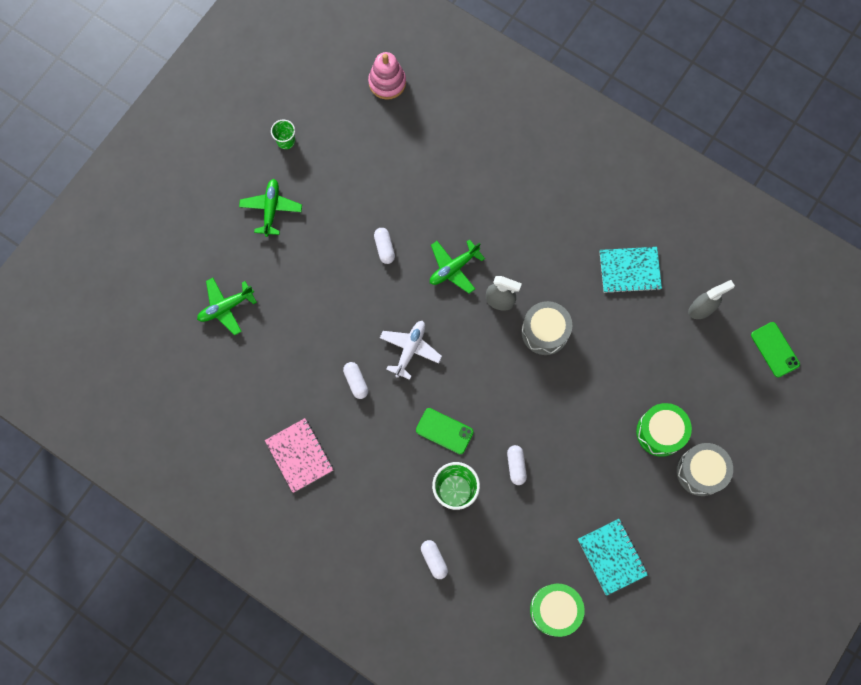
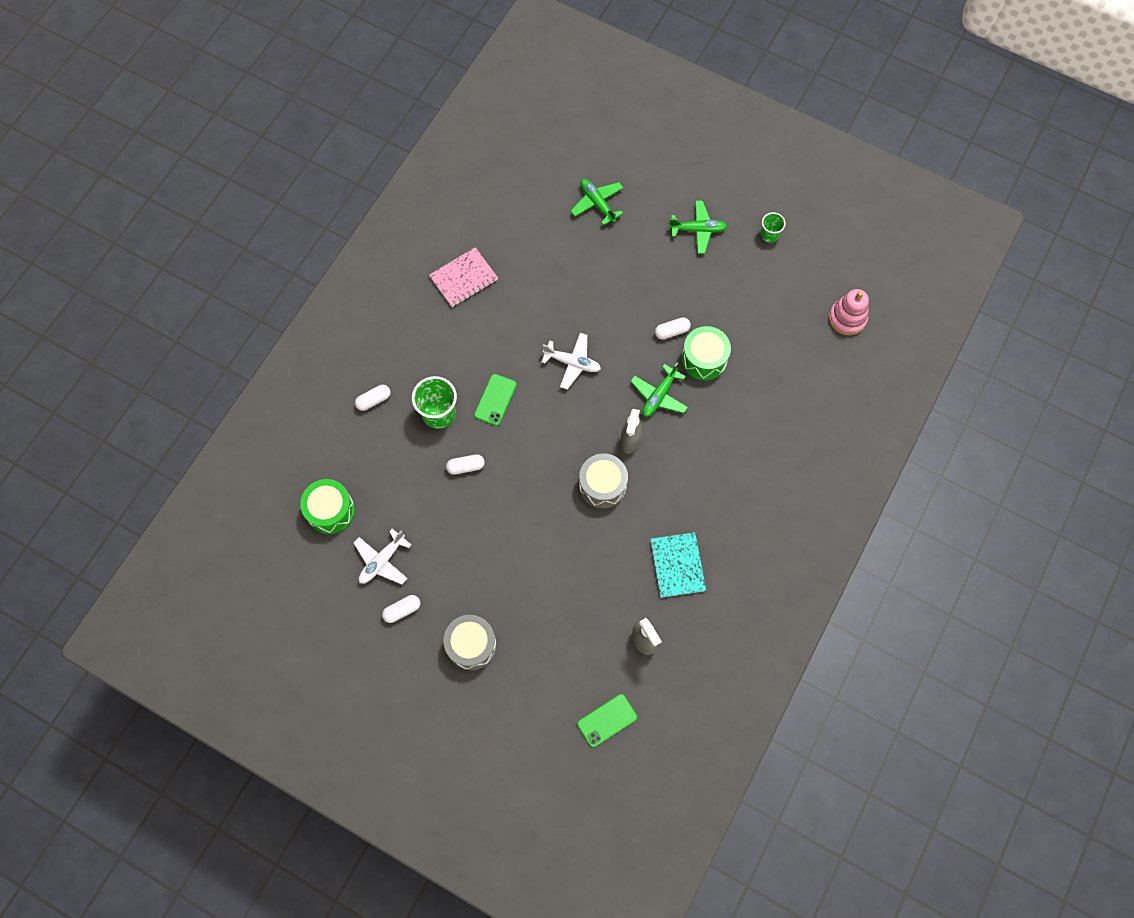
camera: 85 degrees right, 5 degrees down
(356, 382) = (536, 319): white capsule -> white capsule (402, 610)
(453, 268) = (659, 395): green plane -> green plane turned 105 degrees counterclockwise
(612, 557) = (382, 561): turquoise notebook -> white plane
(660, 432) = (509, 603): green drum -> green drum (704, 359)

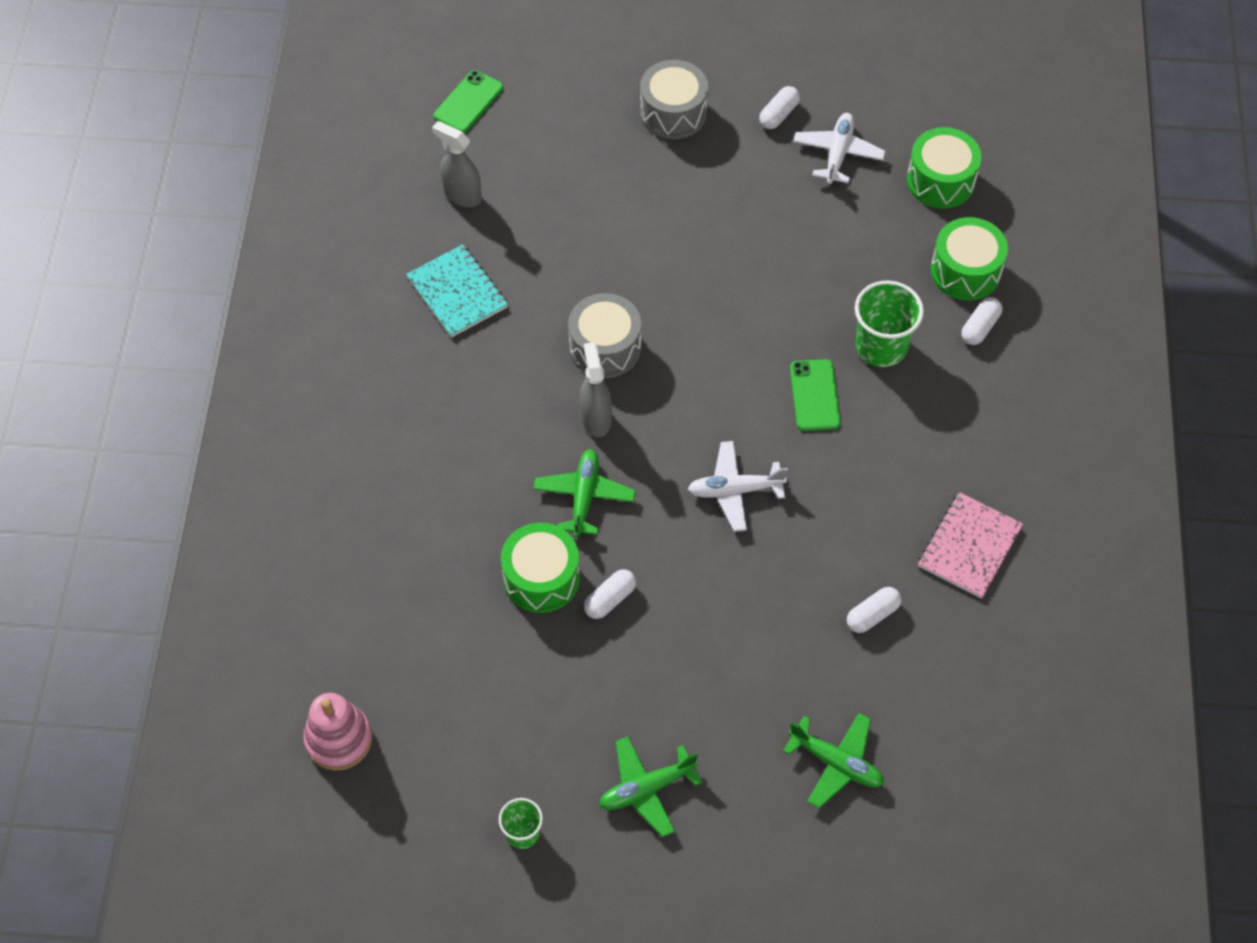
camera: 155 degrees right, 10 degrees down
(357, 440) = (965, 271): none -> green drum
(466, 467) = (802, 297): white capsule -> white capsule (872, 615)

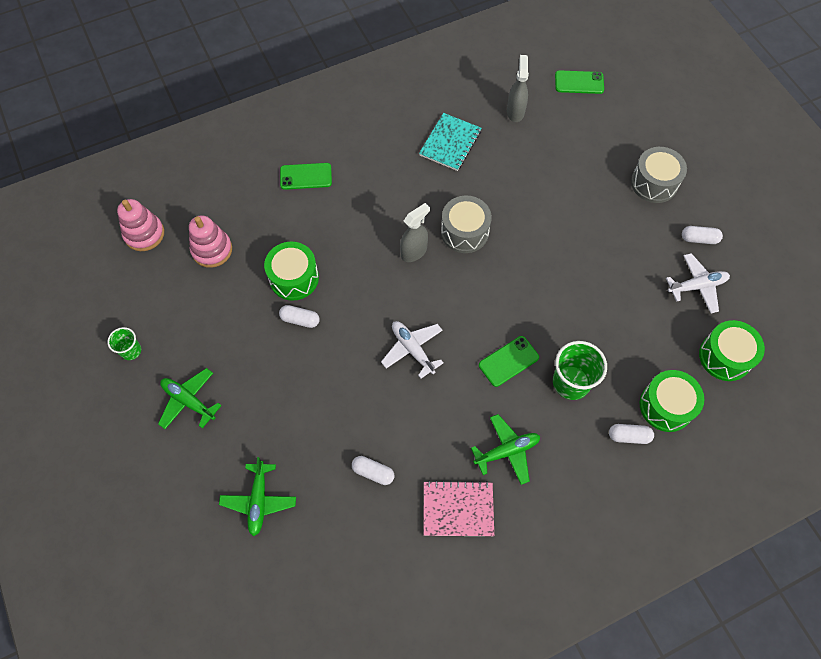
camera: 60 degrees right, 5 degrees up
(387, 488) = (306, 176): none -> green phone
(427, 660) = (212, 250): none -> pink stacking toy
(584, 497) = (359, 272): green plane -> green plane (507, 451)

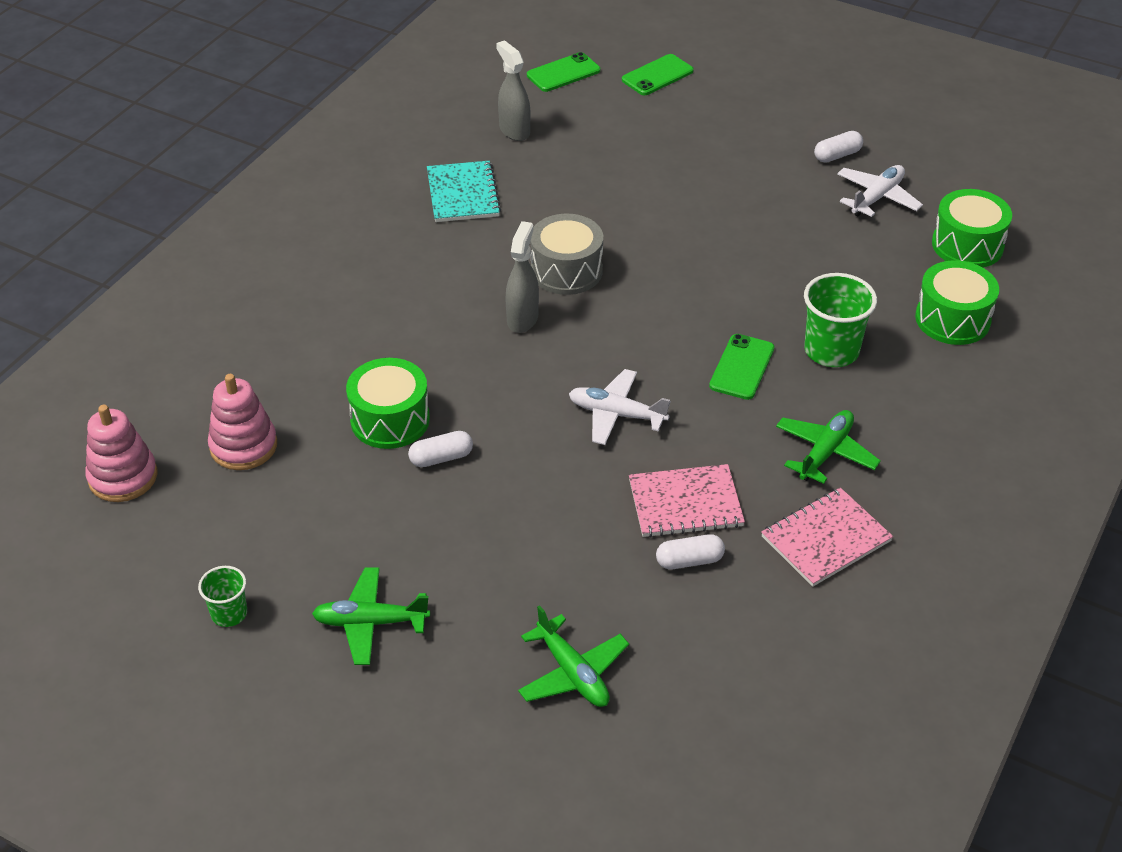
camera: 35 degrees left, 20 degrees down
(306, 176) = (303, 309): green phone -> green phone (657, 75)
(401, 433) = (685, 503): none -> pink notebook
(629, 436) = (942, 366): white capsule -> none
(654, 183) = (739, 128): grey drum -> none

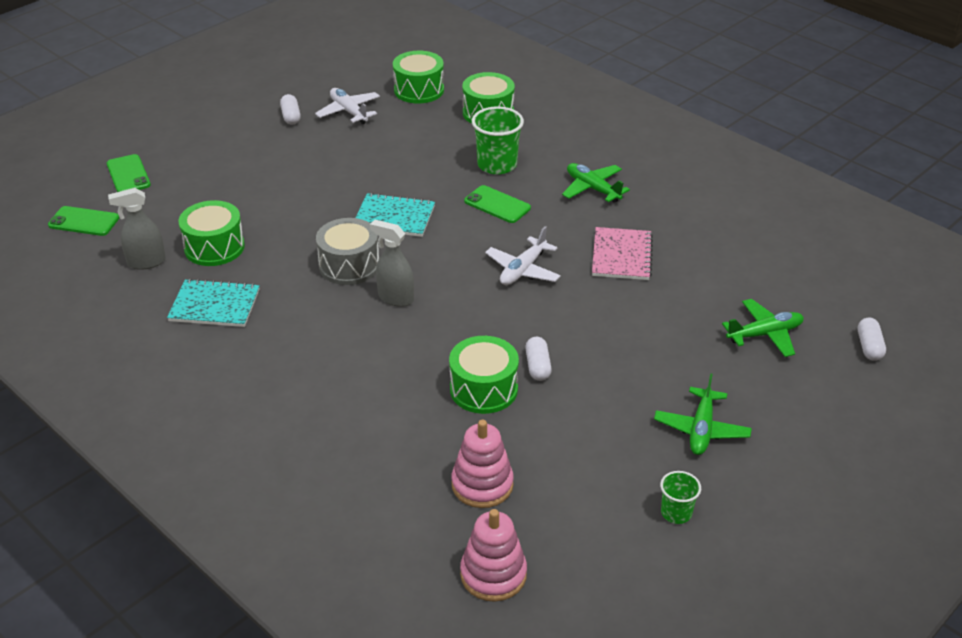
camera: 75 degrees left, 5 degrees down
(558, 167) = (214, 247): none -> green drum
(563, 73) = (84, 221): green phone -> green phone turned 60 degrees counterclockwise
(673, 285) = (394, 217): none -> turquoise notebook
(689, 561) = (675, 264): white capsule -> white capsule (869, 347)
(826, 539) = (669, 205): pink notebook -> none

